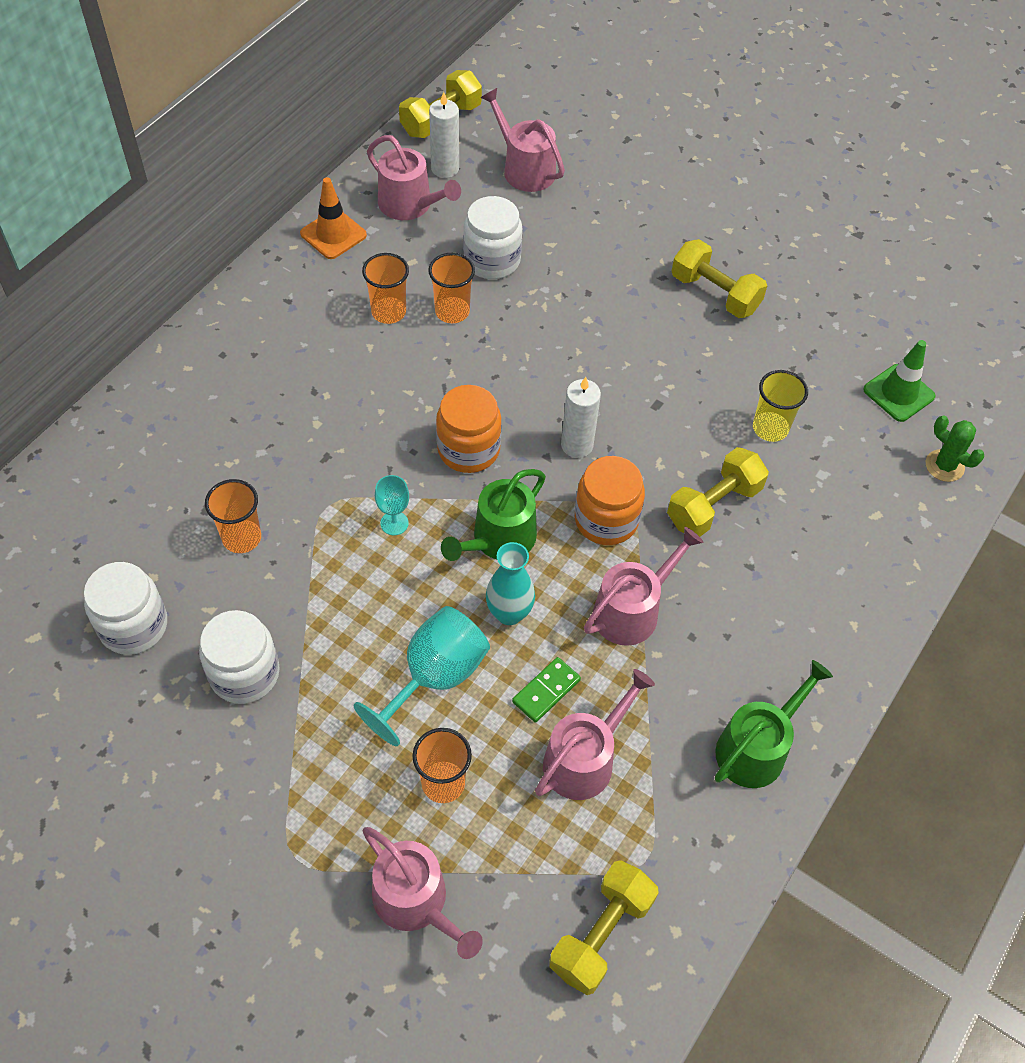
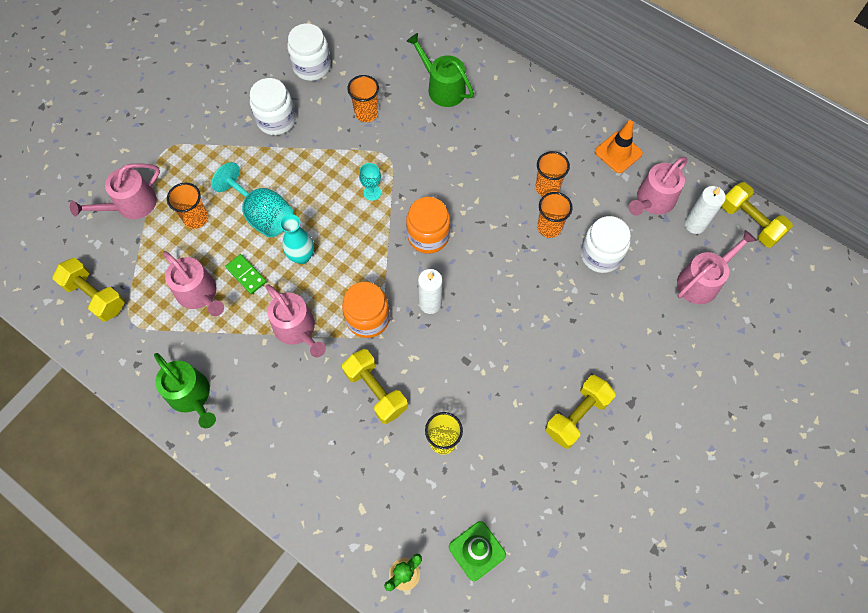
camera: 95 degrees right, 10 degrees up
(499, 539) = (356, 252): green watering can -> green watering can (442, 88)

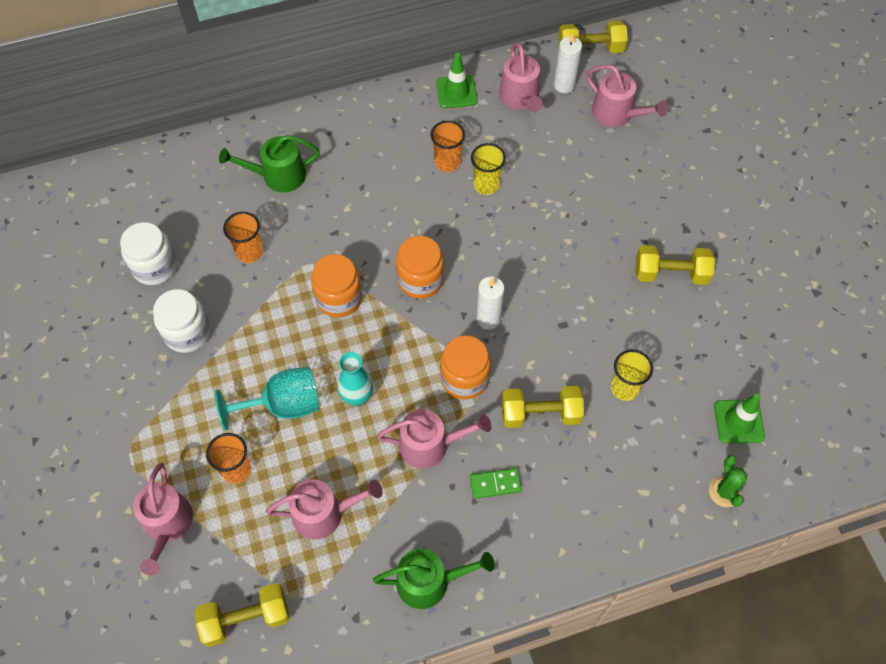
camera: 55 degrees left, 5 degrees down
(246, 275) = (337, 458): green domino -> green domino (495, 484)
(372, 192) = (339, 298): turquoise goblet -> orange jar
(549, 227) = (486, 184): orange cup -> yellow cup
(577, 416) = (670, 273): yellow dumbbell -> yellow dumbbell turned 75 degrees counterclockwise
(601, 255) = (540, 165): white jar -> none
(618, 152) = (456, 92): orange traffic cone -> green traffic cone
(702, 281) = (617, 113): pink watering can -> pink watering can turned 135 degrees clockwise

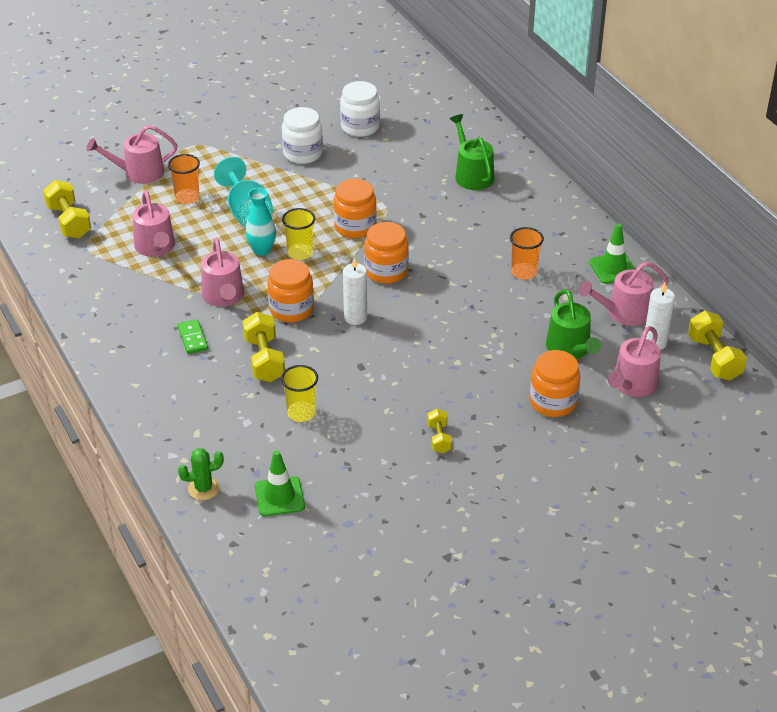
camera: 80 degrees right, 20 degrees down
(249, 252) = (388, 172): orange cup -> none
(429, 581) = (103, 310): green watering can -> green watering can (570, 349)
(486, 184) = (506, 300): yellow cup -> yellow cup (300, 253)
(632, 176) = (553, 402): none -> orange jar
(670, 273) = (439, 438): yellow dumbbell -> yellow dumbbell, size x0.59

